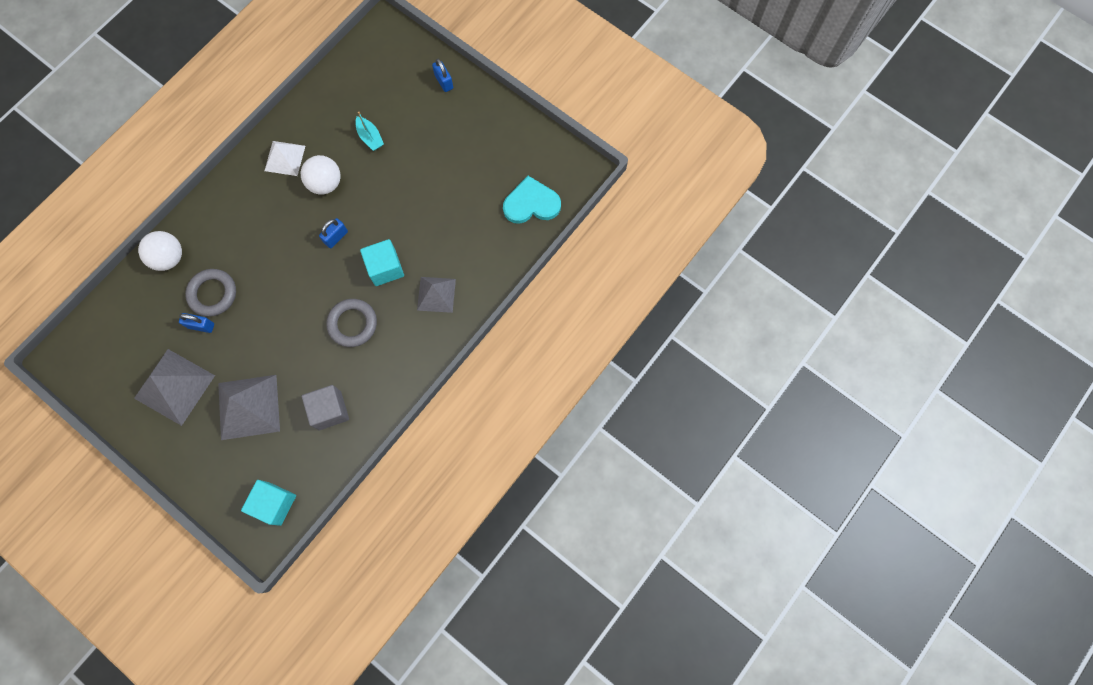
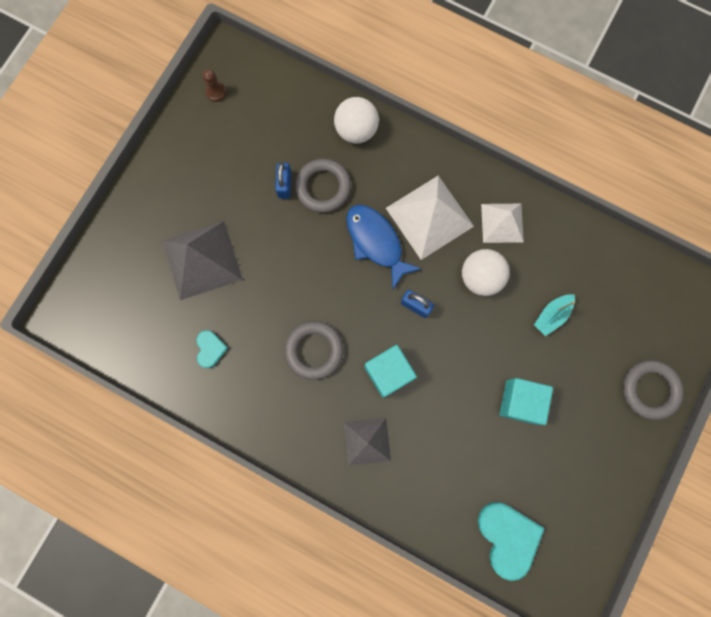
camera: 80 degrees right, 5 degrees up
(94, 373) = (216, 92): none -> brown pawn
(174, 386) = (213, 177): grey pyramid -> none
(264, 212) = (429, 217): none -> white pyramid
(274, 258) = (376, 242): none -> blue fish
(274, 503) = (101, 315): turquoise cube -> turquoise cube (520, 402)
(330, 410) = (210, 349): grey cube -> turquoise heart
(444, 82) = (649, 390): blue padlock -> grey ring

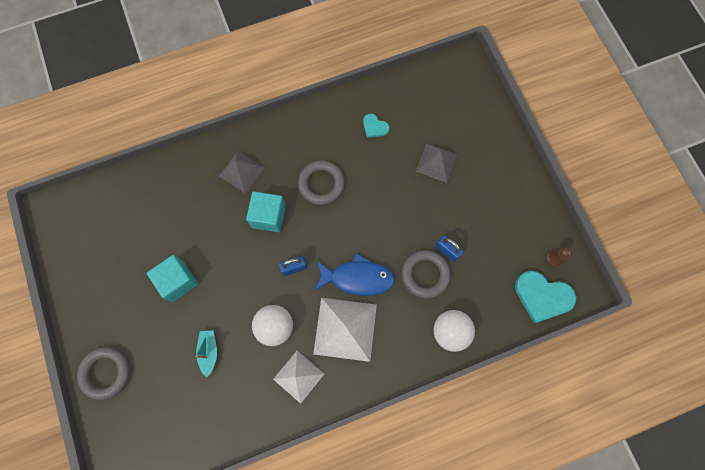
camera: 130 degrees right, 5 degrees down
(202, 260) = (436, 162): grey pyramid -> grey pyramid, size x0.63
(508, 538) = (115, 205): turquoise heart -> turquoise heart (542, 296)

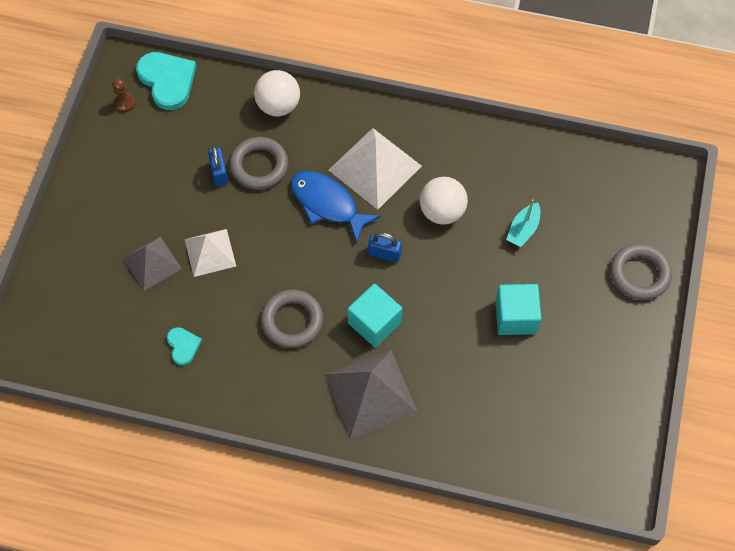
camera: 145 degrees left, 10 degrees down
(241, 171) = (370, 393): grey pyramid -> grey pyramid, size x1.58
(298, 376) = (449, 156): white pyramid -> white pyramid (210, 252)

